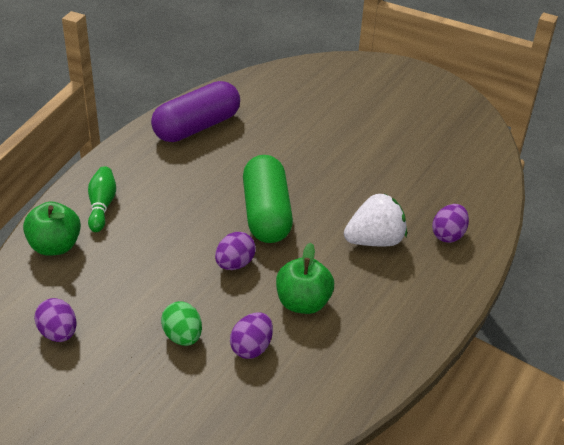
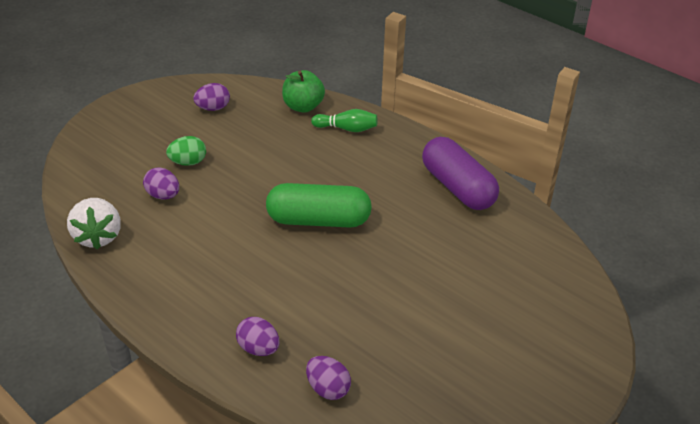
camera: 100 degrees right, 0 degrees up
(234, 264) = (258, 195): purple egg -> purple egg (328, 389)
(303, 303) = (200, 229): green apple -> none
(374, 241) = (264, 289): white strawberry -> white strawberry (98, 236)

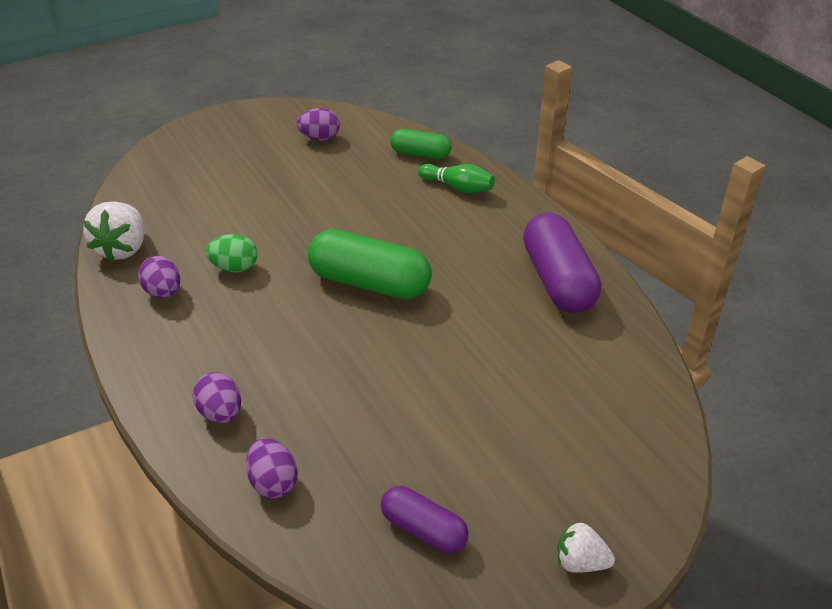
camera: 20 degrees right, 0 degrees up
(163, 195) = (214, 220): purple egg -> purple egg (163, 292)
(188, 162) = (260, 190): green egg -> green egg (234, 268)
(303, 106) = (420, 154): green apple -> green capsule
(453, 392) = (423, 529): none -> purple capsule
(568, 384) = (580, 562): none -> white strawberry

